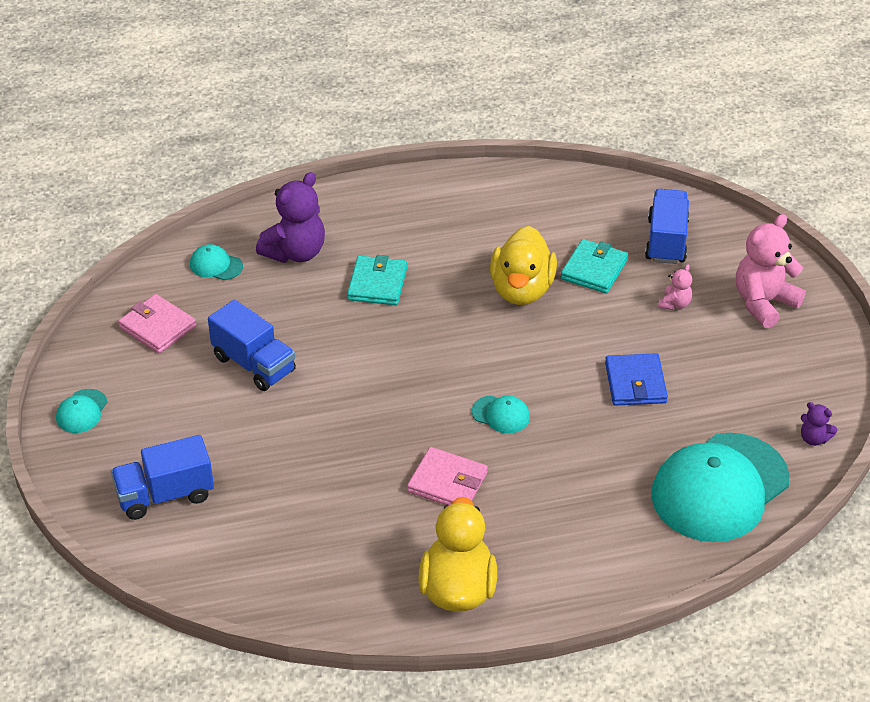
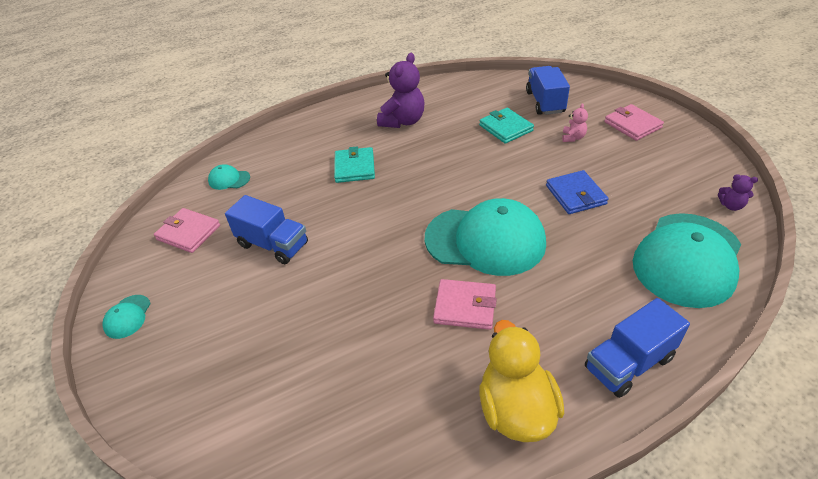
camera: 10 degrees left, 0 degrees up
(165, 495) = (213, 379): blue truck -> blue truck (628, 363)
(295, 252) = (288, 159): purple teddy bear -> purple teddy bear (403, 121)
(501, 414) = (485, 240): turquoise cap -> turquoise cap, size x2.44
(521, 290) = (461, 150): yellow duck -> none
(594, 269) = (505, 128): turquoise wallet -> turquoise wallet turned 45 degrees counterclockwise
(763, 303) = (632, 125): pink teddy bear -> pink wallet

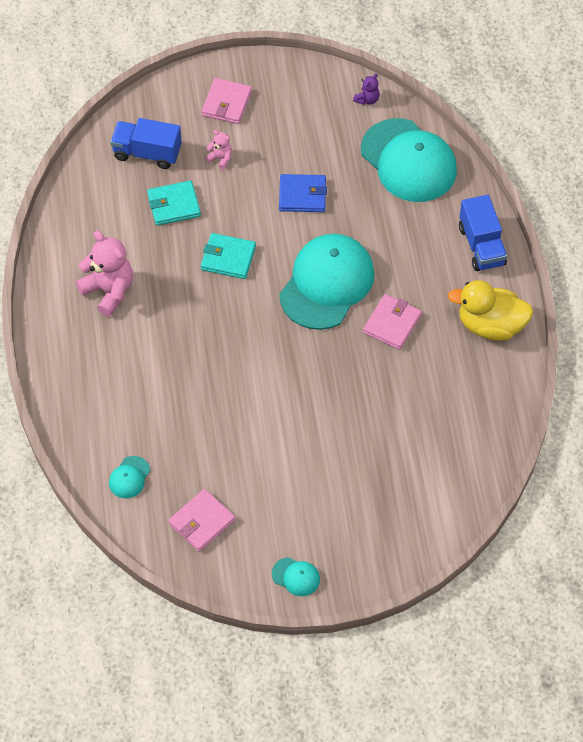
camera: 75 degrees left, 15 degrees up
(273, 244) = (255, 449): blue truck -> none
(354, 167) = (170, 356): turquoise wallet -> turquoise wallet (228, 258)
(403, 121) = (109, 291): purple teddy bear -> pink teddy bear
(632, 125) = (226, 103): pink wallet -> pink wallet turned 60 degrees counterclockwise

